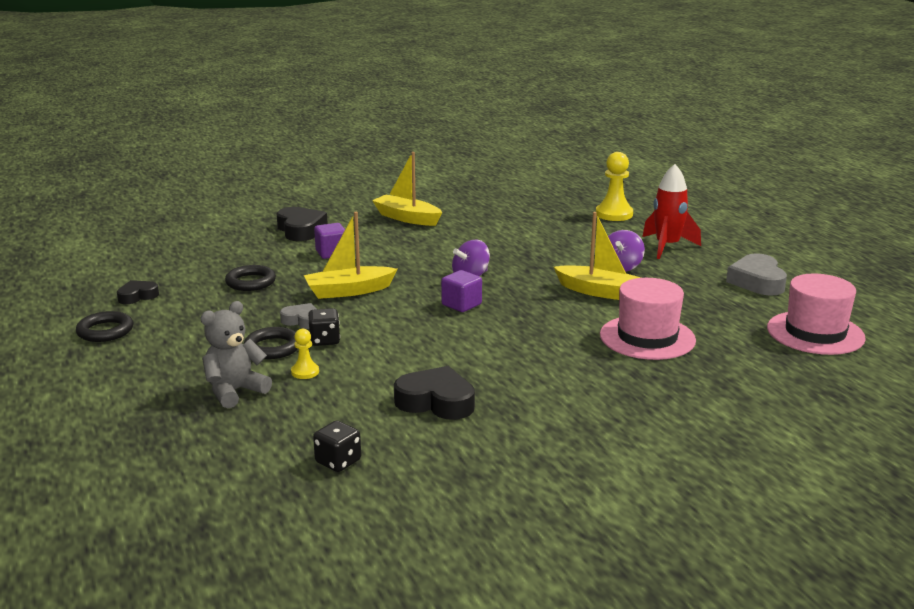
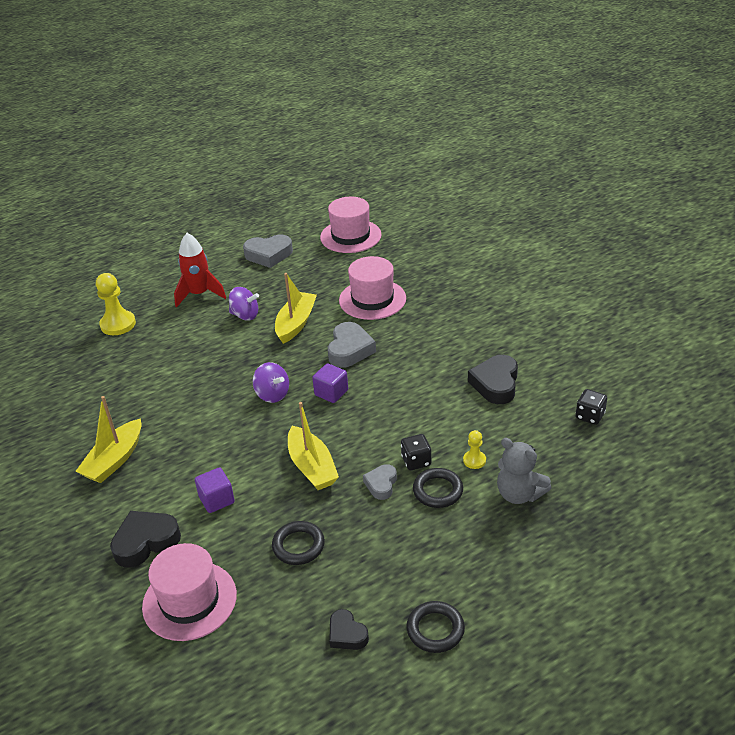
camera: 95 degrees left, 15 degrees up
(226, 244) = (189, 600): none -> pink hat
(538, 318) = (350, 350): none -> grey heart

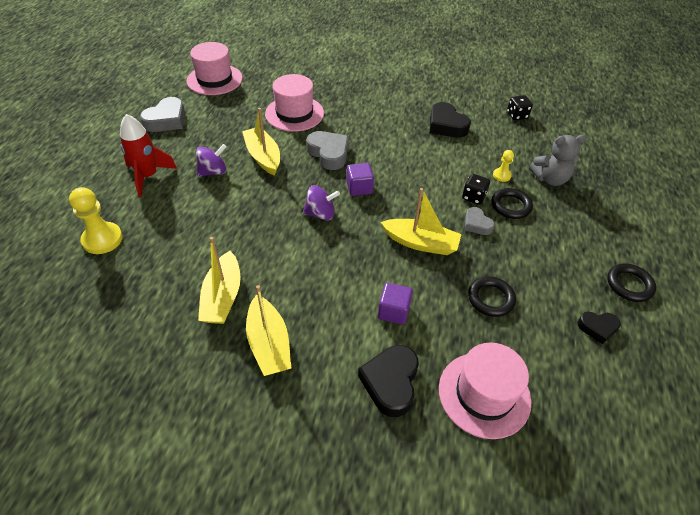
camera: 50 degrees left, 10 degrees up
(131, 410) = (223, 297): none -> yellow boat

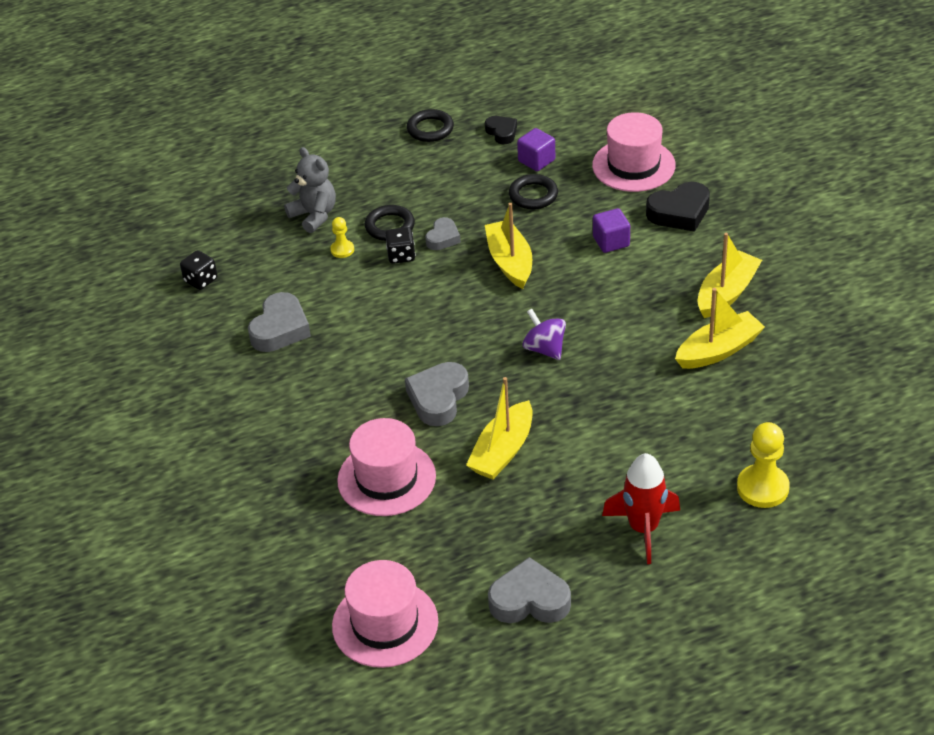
camera: 120 degrees left, 5 degrees down
(213, 172) = (574, 476): purple spinning top -> none
(359, 188) = (473, 342): purple cube -> purple cube (536, 160)
(446, 125) = (280, 329): black heart -> grey heart

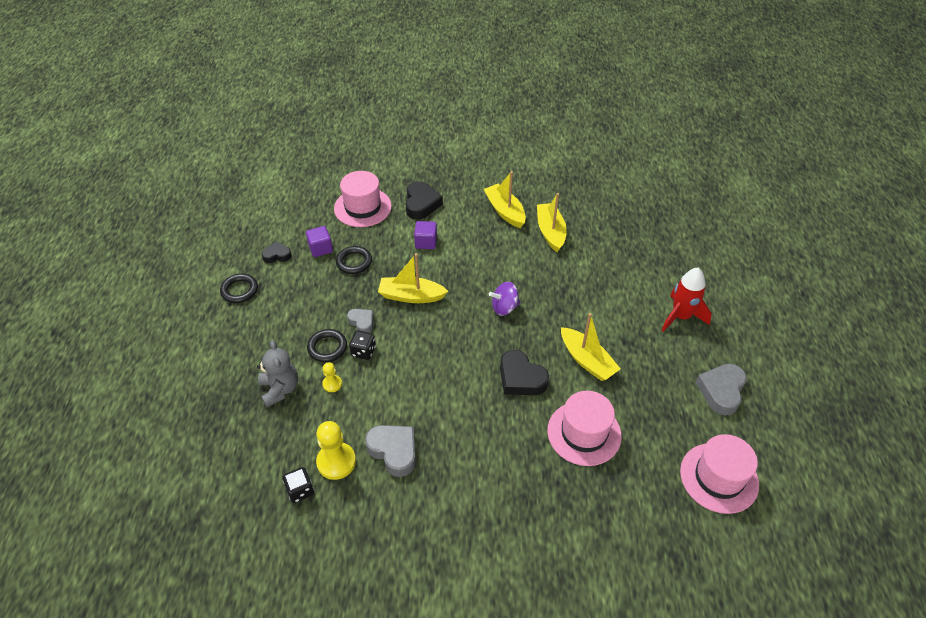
camera: 70 degrees left, 5 degrees up
(314, 215) = (280, 389): grey teddy bear -> grey teddy bear turned 90 degrees clockwise
(438, 398) = (521, 378): grey heart -> black heart
(762, 488) = (668, 255): yellow pawn -> yellow pawn (336, 462)

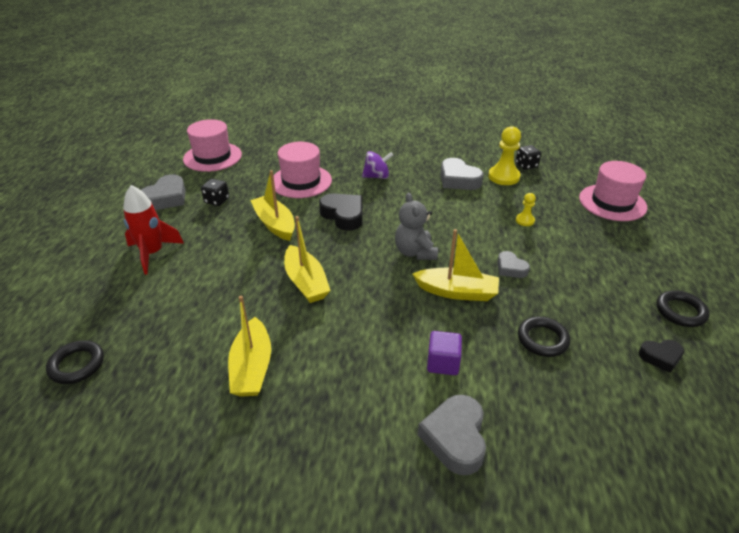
camera: 175 degrees left, 10 degrees down
(280, 389) = (573, 219): grey teddy bear -> grey teddy bear (415, 252)
(320, 248) = (600, 363): purple cube -> none
(327, 348) = (541, 248): black ring -> black ring (77, 365)
(362, 207) = (559, 438): pink hat -> pink hat (612, 202)
(363, 351) = (501, 243): black dice -> black dice (217, 201)
(421, 204) = (455, 438): black heart -> grey heart
(504, 307) = (345, 273): purple spinning top -> purple spinning top (377, 176)
(505, 211) = (311, 411): yellow boat -> yellow boat (306, 282)

